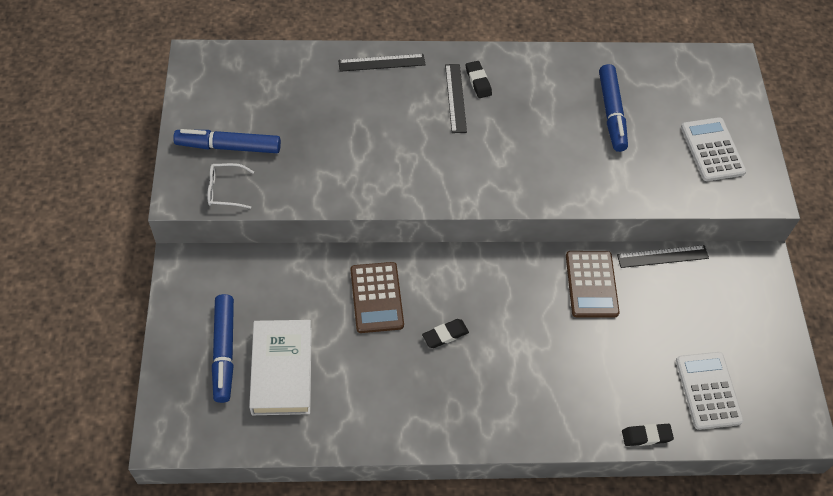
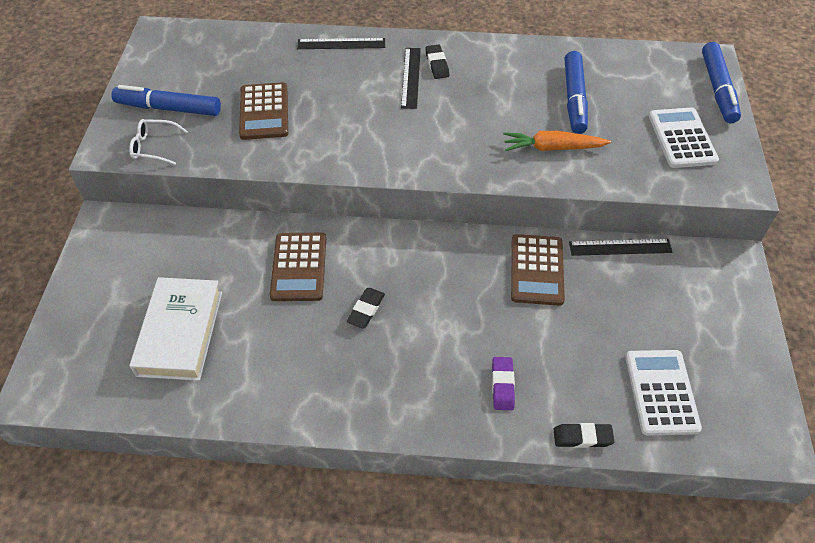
camera: 10 degrees right, 5 degrees down
(224, 351) = (124, 309): blue marker -> blue marker (717, 89)
(322, 145) = (264, 112): none -> brown calculator
(445, 335) = (366, 310): black eraser -> black eraser turned 45 degrees counterclockwise
(574, 395) = (502, 385): none -> purple eraser
(597, 167) = (552, 148): none -> orange carrot

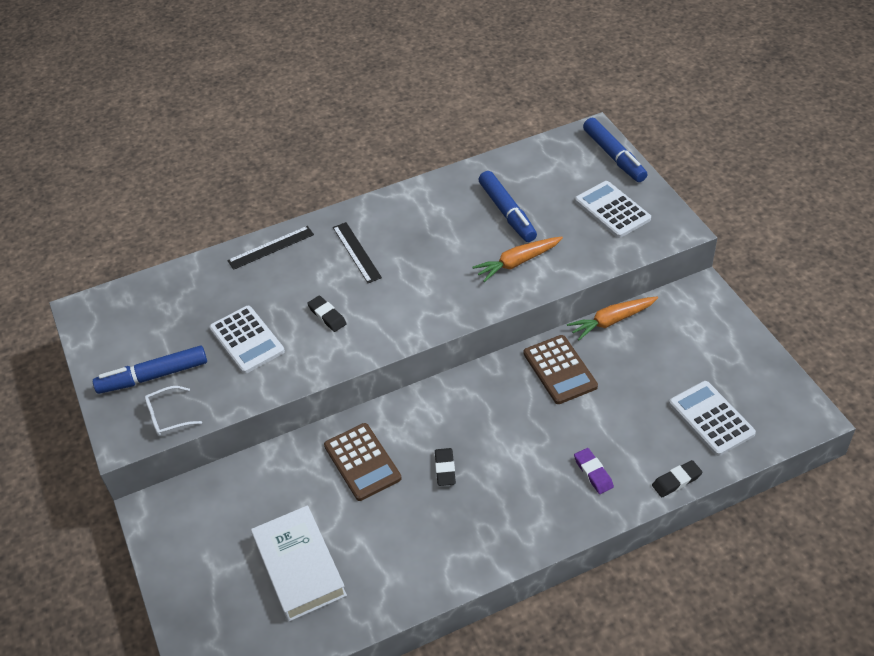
camera: 25 degrees left, 5 degrees down
(264, 112) = (247, 340): brown calculator -> white calculator
(437, 64) = (371, 230): black eraser -> black eraser (327, 316)
(620, 247) = (612, 321): black ruler -> orange carrot

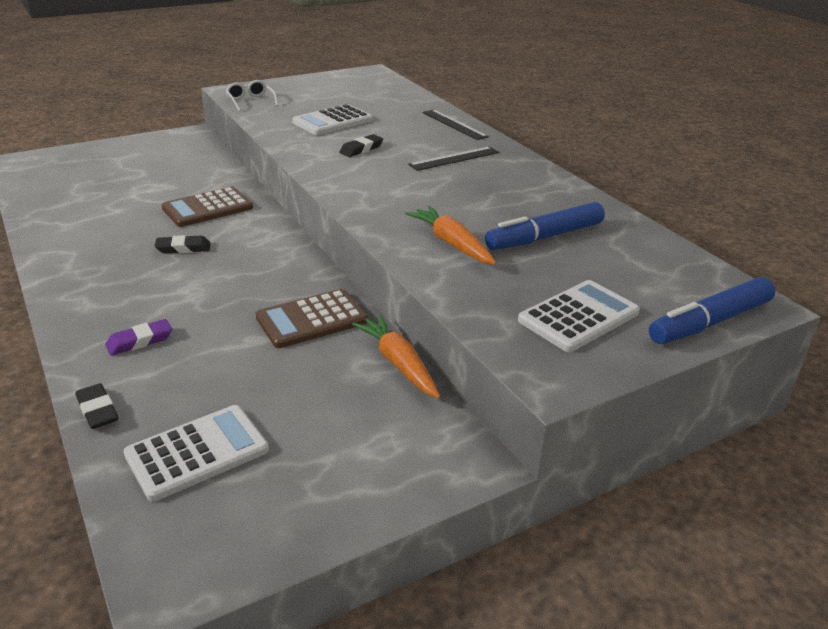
camera: 80 degrees right, 15 degrees down
(153, 376) = (296, 95): blue marker -> none
(299, 567) = (103, 187): white book -> none

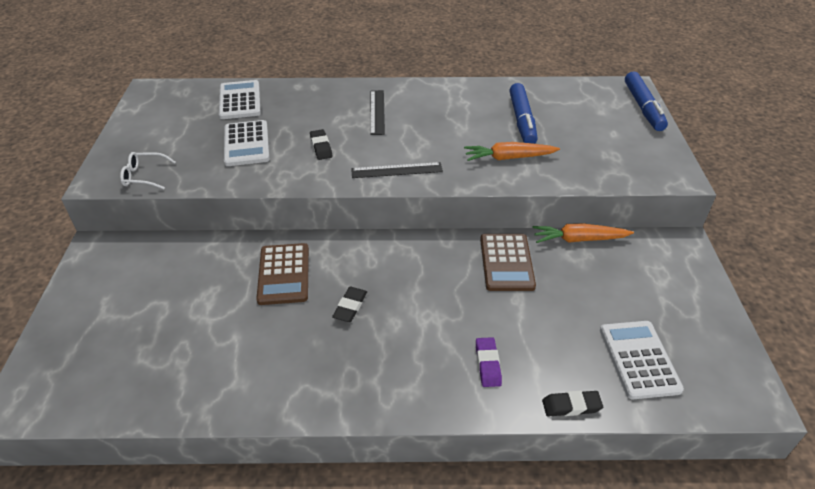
camera: 60 degrees left, 10 degrees up
(454, 124) = (314, 90): black ruler -> black ruler (396, 170)
(578, 317) = (620, 145): white calculator -> white calculator (240, 100)

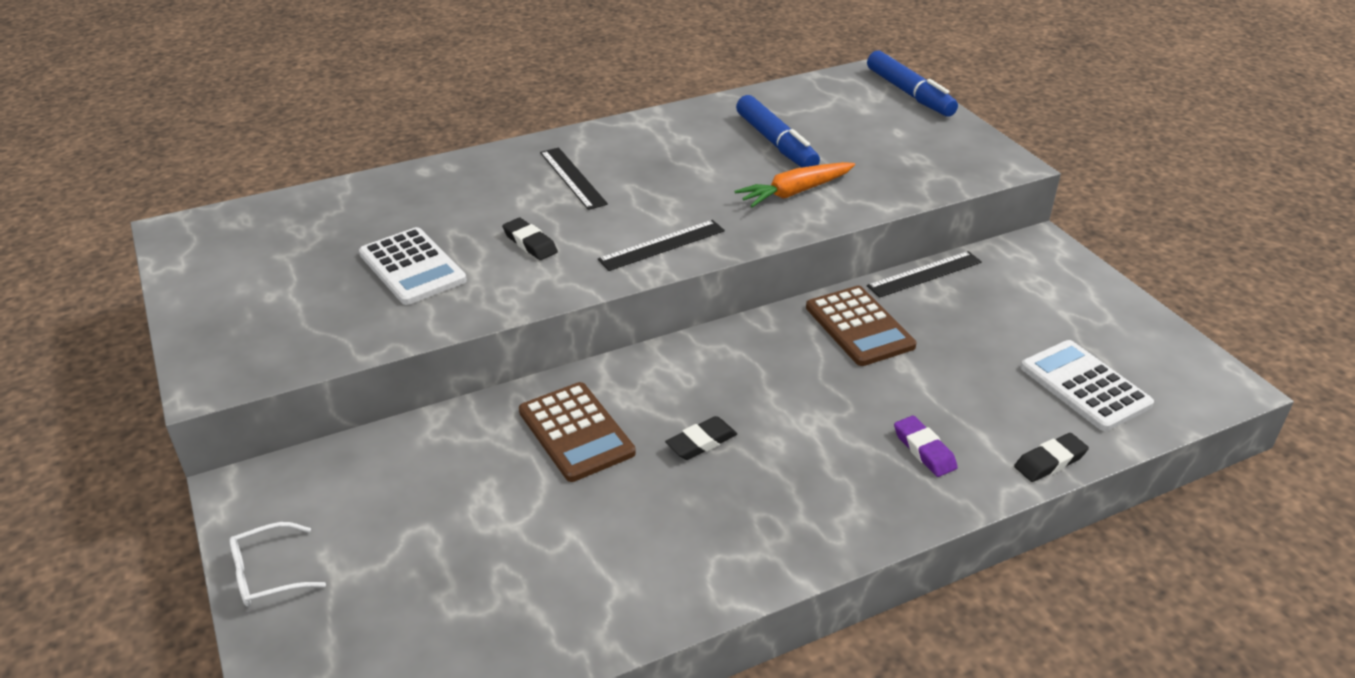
camera: 25 degrees left, 5 degrees down
(144, 176) = (284, 353): white glasses -> white glasses (267, 574)
(240, 100) = (348, 211): white calculator -> none
(350, 306) = (701, 442): black eraser -> black eraser turned 60 degrees clockwise
(579, 239) = (925, 274): orange carrot -> black ruler

